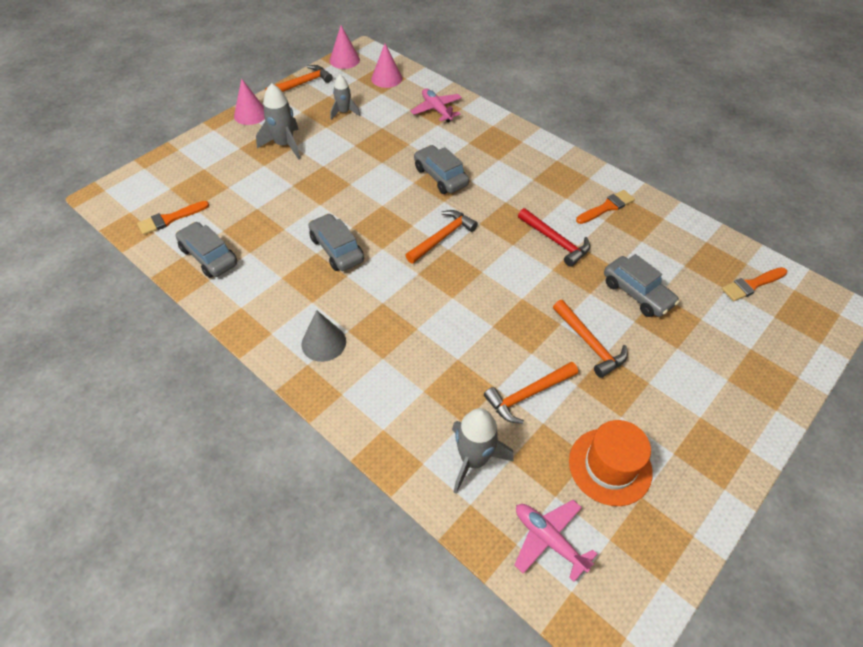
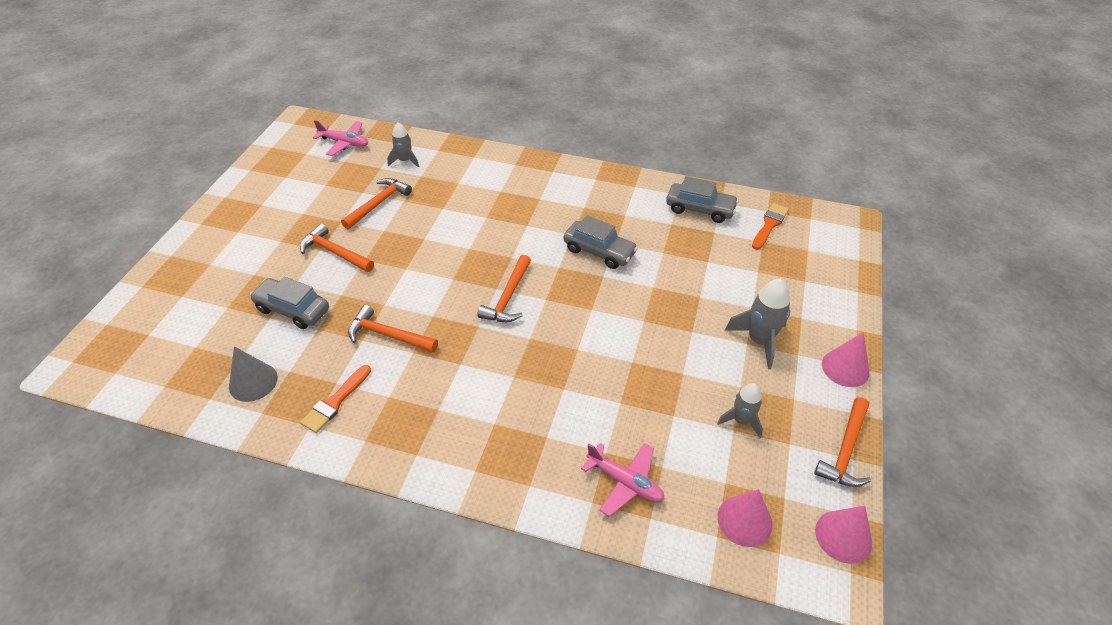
camera: 155 degrees right, 5 degrees down
(323, 342) = (551, 186): grey cone -> grey cone (253, 382)
(440, 177) = (552, 368): grey car -> none
(473, 460) = (405, 161): grey rocket -> grey rocket, size x0.64
(555, 241) = (388, 335): red hammer -> orange hammer
(610, 466) = (309, 184): orange hat -> none
(751, 285) = (164, 361): orange brush -> none

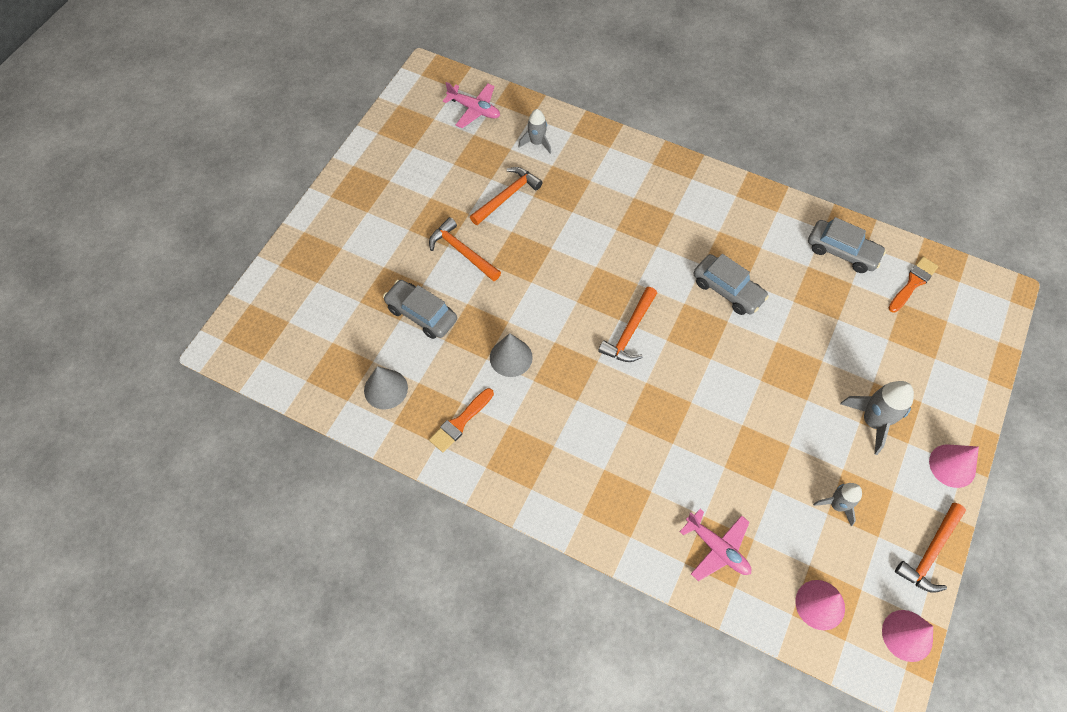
camera: 10 degrees right, 15 degrees up
(388, 335) = (511, 357): orange hammer -> grey cone

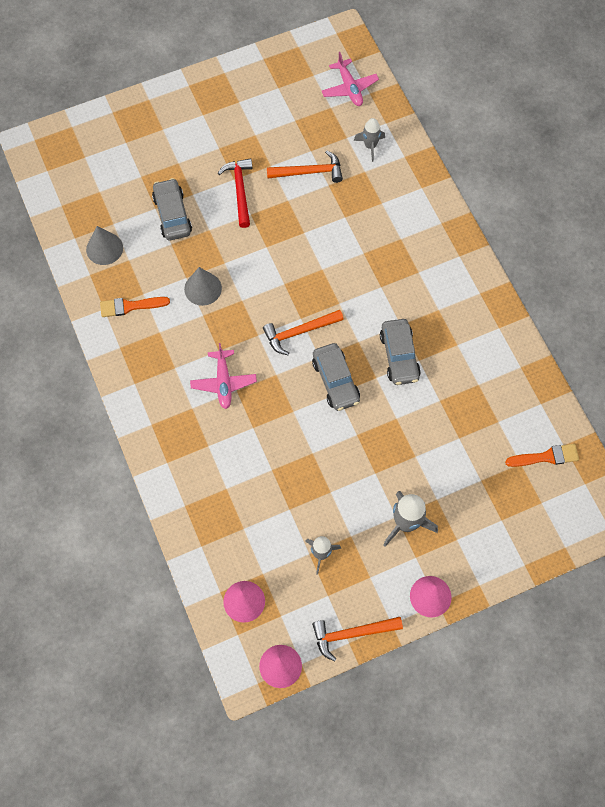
camera: 40 degrees right, 5 degrees up
(462, 251) = (240, 190): orange hammer -> red hammer
(717, 548) = (214, 514): pink plane -> pink plane (223, 382)
(842, 252) = (516, 394): grey car -> grey car (335, 381)

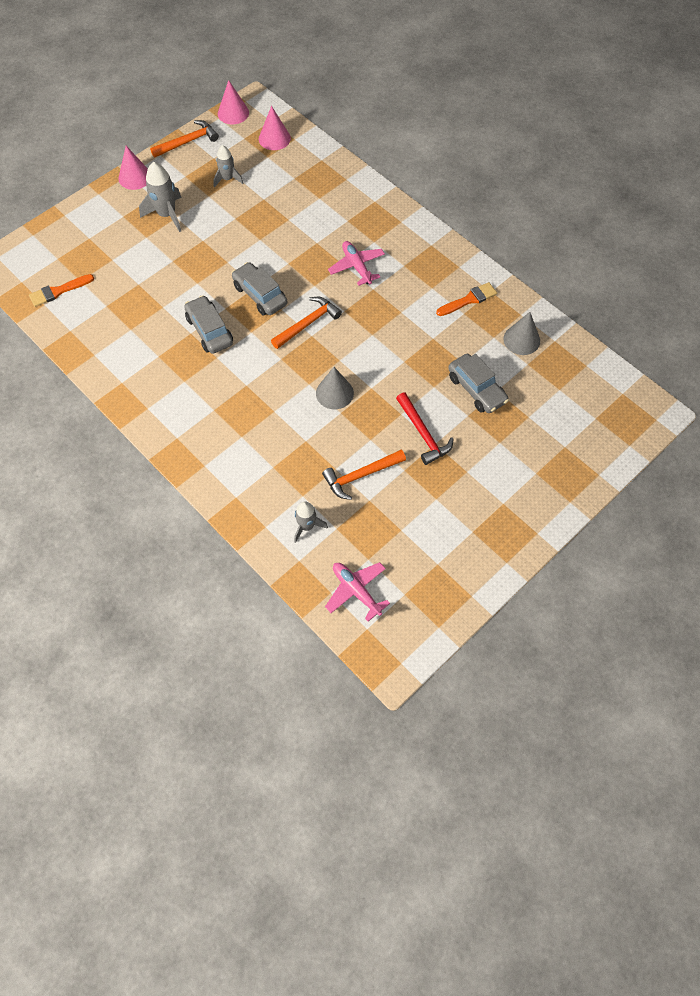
camera: 160 degrees right, 5 degrees down
(203, 288) = (412, 333): grey cone -> grey cone (334, 393)

